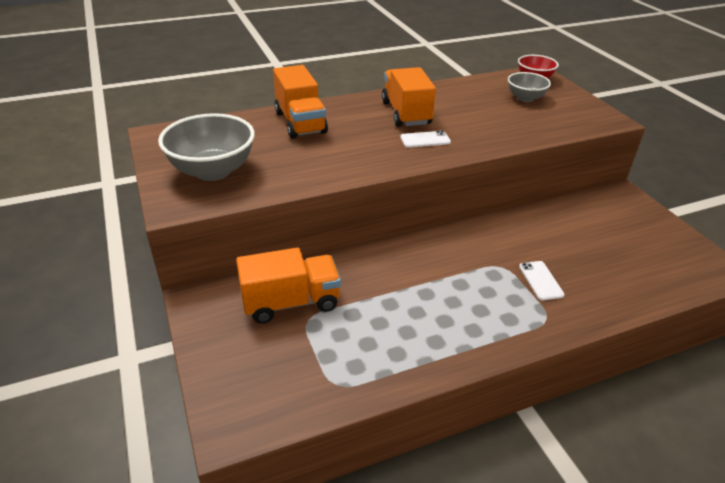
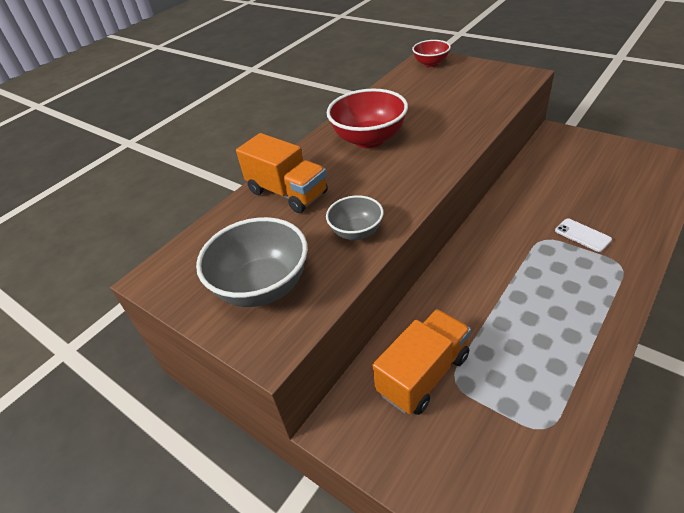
camera: 25 degrees left, 5 degrees up
(406, 113) = (369, 139): orange truck -> red bowl
(425, 140) = (415, 157): white phone -> none
(525, 98) = (445, 83): grey bowl -> grey bowl (356, 232)

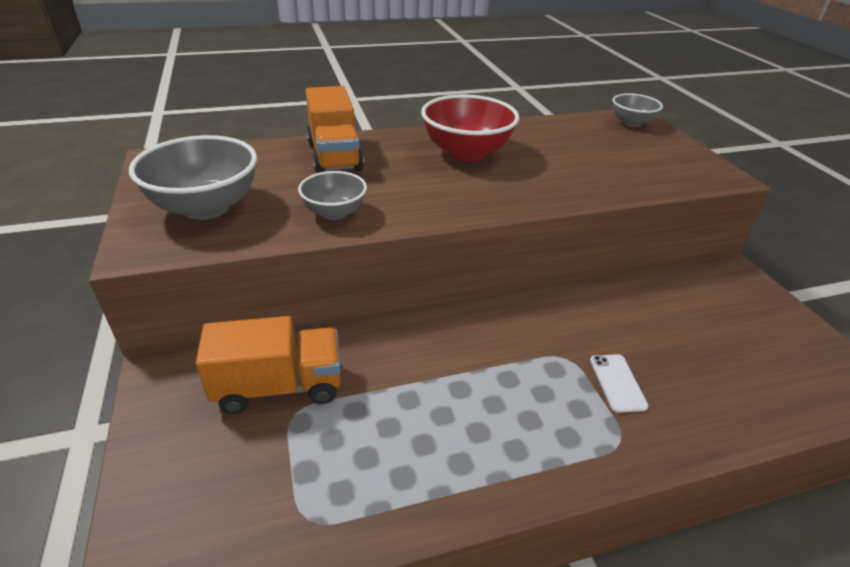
camera: 30 degrees right, 5 degrees down
(431, 64) = (631, 123): red bowl -> grey bowl

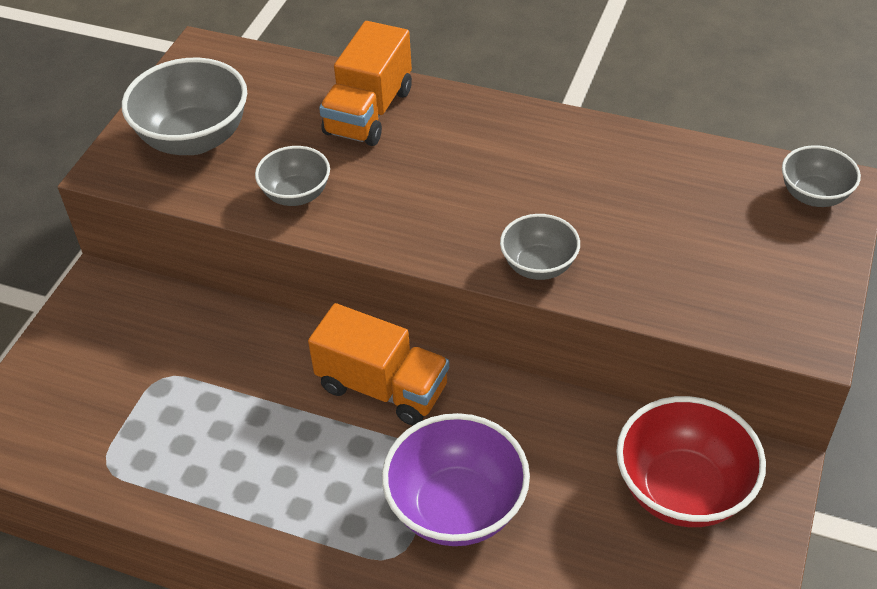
camera: 40 degrees right, 10 degrees up
(279, 386) = (170, 346): orange truck -> orange truck (382, 387)
(466, 153) = (518, 163): red bowl -> red bowl (682, 490)
(548, 194) = (539, 266): none -> grey bowl
(617, 383) = (456, 508): white phone -> purple bowl

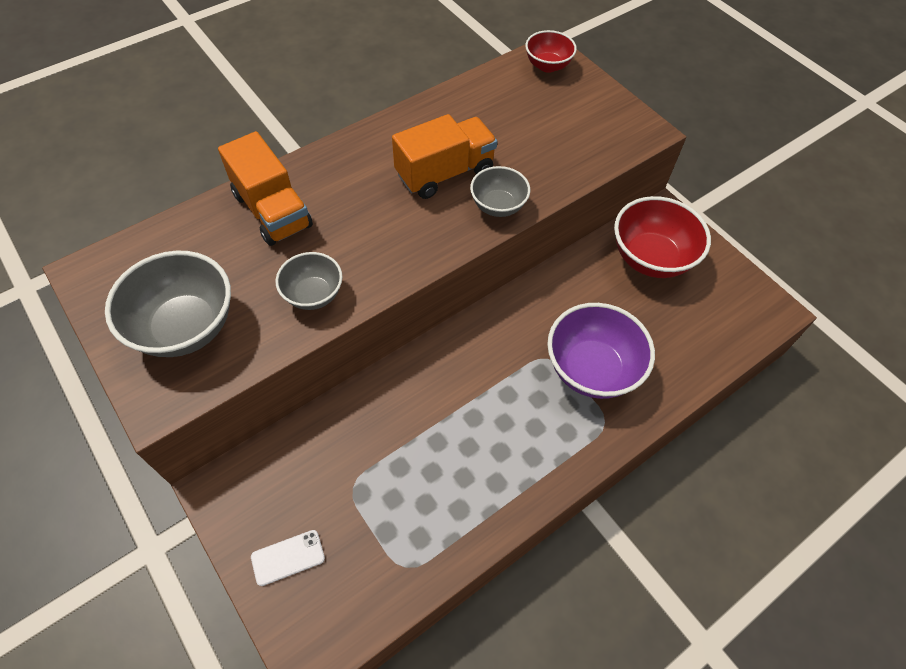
camera: 60 degrees left, 10 degrees up
(63, 372) = (288, 557): none -> white phone
(382, 387) = (471, 356): orange truck -> orange truck (445, 173)
(814, 195) = (547, 66): grey bowl -> red bowl

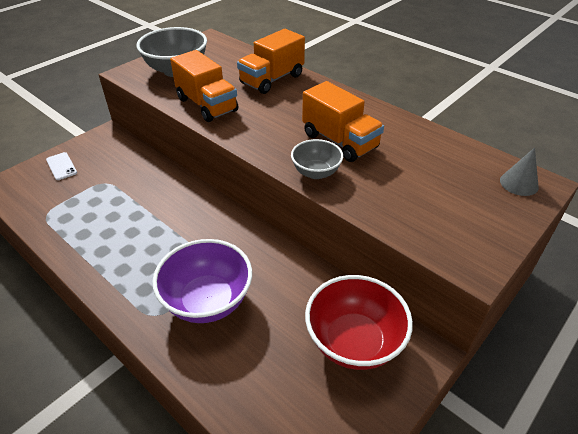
camera: 80 degrees right, 15 degrees down
(313, 294) = (207, 105): grey bowl -> orange truck
(547, 66) = (519, 183): red bowl -> grey cone

